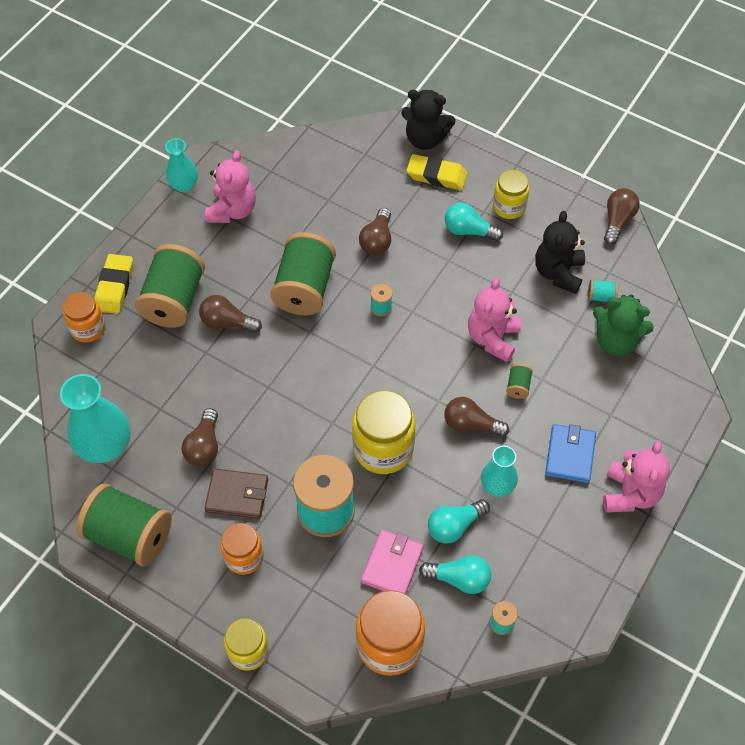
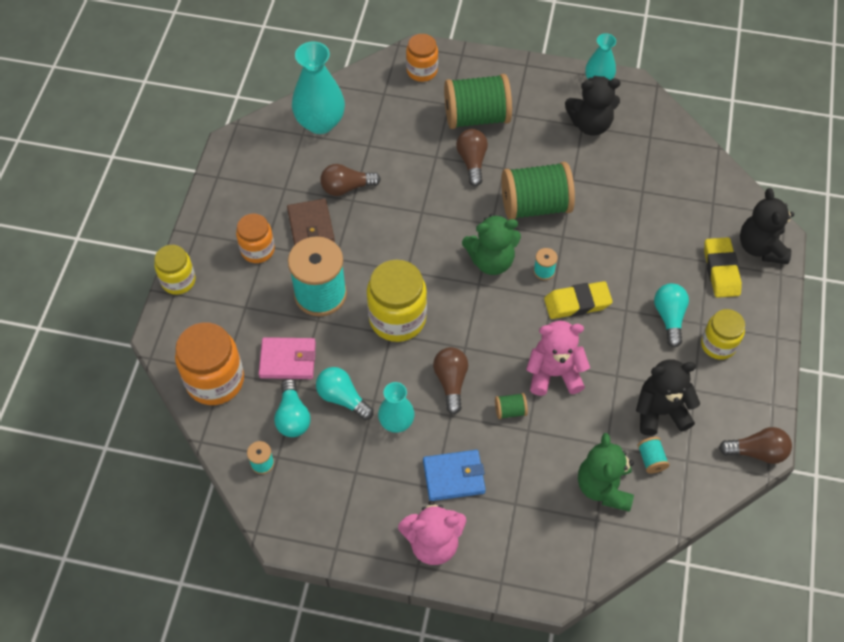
camera: 70 degrees right, 0 degrees up
(115, 287) = (470, 73): yellow eraser -> yellow eraser (577, 303)
(129, 535) = (249, 167): green spool -> none
(232, 210) = (590, 124): pink teddy bear -> black teddy bear
(351, 346) = (491, 261): none -> green teddy bear
(377, 240) = (617, 245): brown light bulb -> none

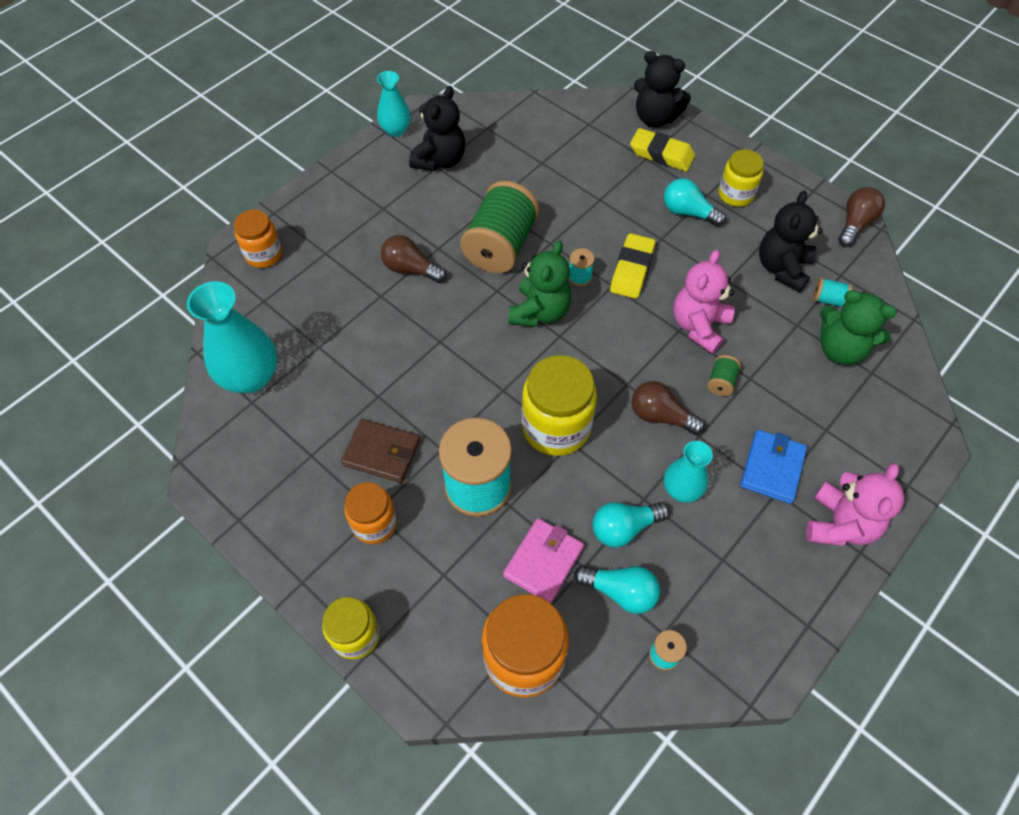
camera: 60 degrees left, 0 degrees up
(347, 187) = (357, 393): brown light bulb -> none
(476, 117) = (360, 239): green spool -> none

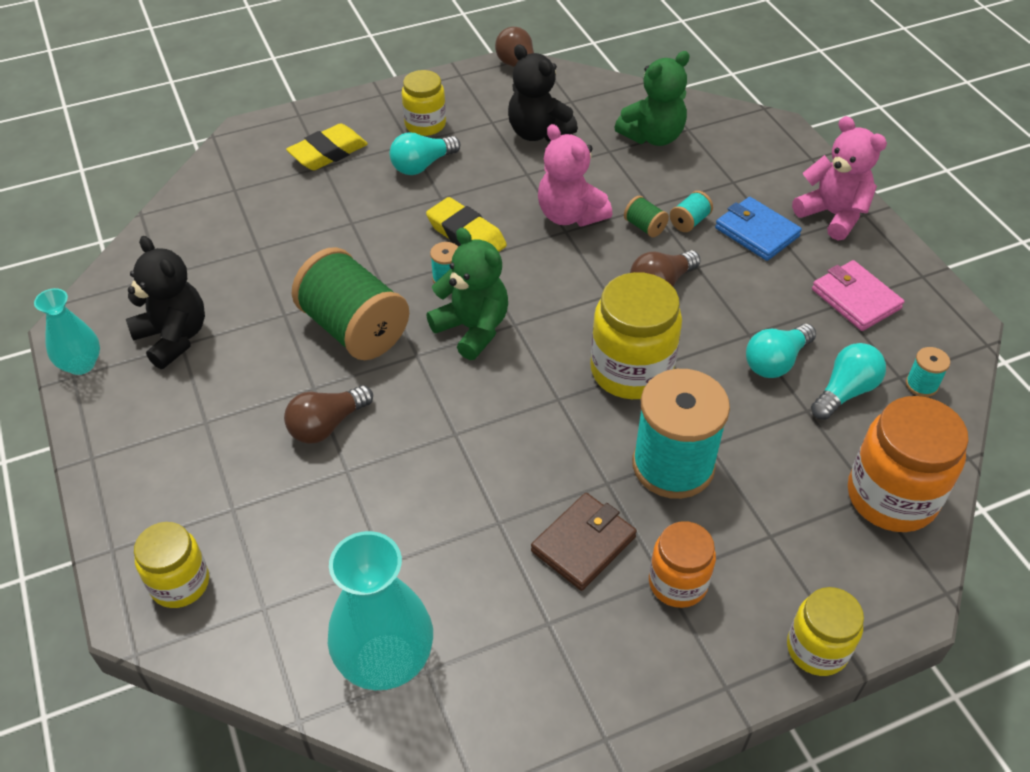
camera: 65 degrees left, 10 degrees down
(264, 254) = (180, 583): orange jar -> yellow jar
(543, 561) = (788, 441): pink wallet -> pink wallet (855, 299)
(624, 528) = (776, 361): turquoise light bulb -> turquoise light bulb turned 45 degrees clockwise
(655, 118) = (273, 137): black teddy bear -> none
(681, 489) = (751, 303): turquoise vase -> none
(828, 300) = (594, 120): turquoise spool -> turquoise spool (689, 222)

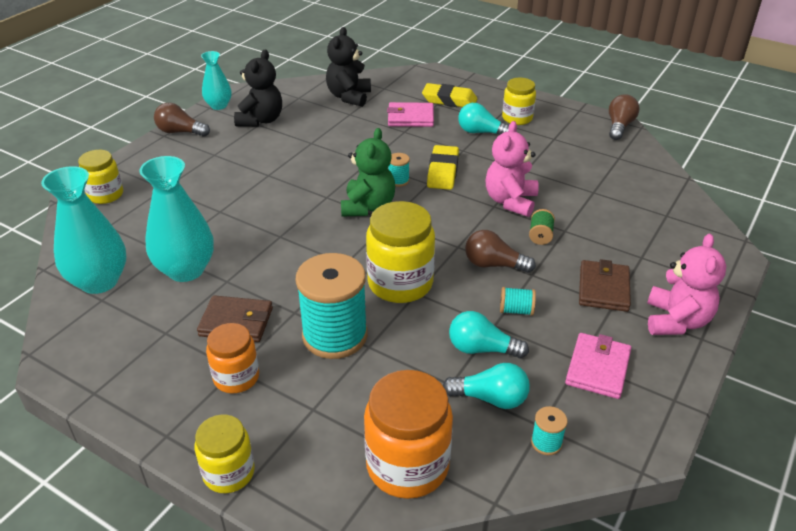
camera: 55 degrees right, 10 degrees down
(327, 425) = (245, 191): brown light bulb -> brown light bulb (180, 132)
(328, 202) = (410, 118): none -> pink wallet
(354, 328) = (324, 168): green spool -> none
(442, 554) = (186, 270): none -> turquoise vase
(538, 132) = (569, 158): black teddy bear -> black teddy bear (349, 97)
(653, 136) = (635, 203): green teddy bear -> none
(689, 222) = (571, 253): turquoise spool -> turquoise spool (516, 310)
(756, 232) = (603, 289): blue wallet -> brown wallet

